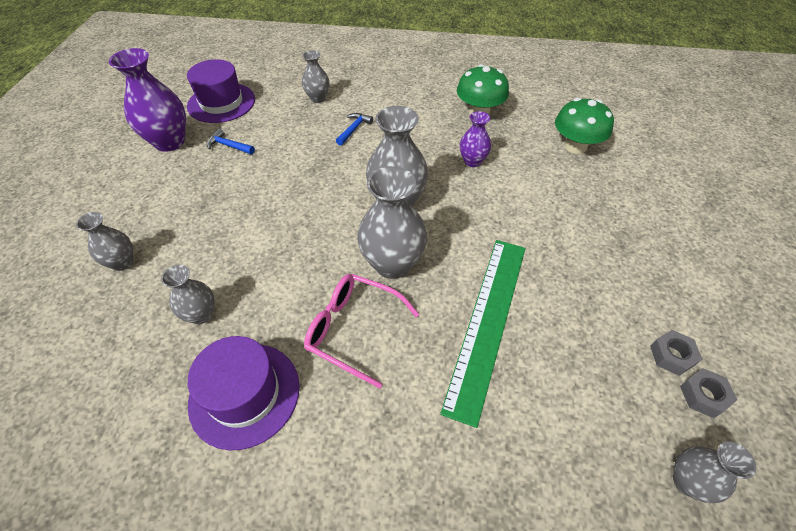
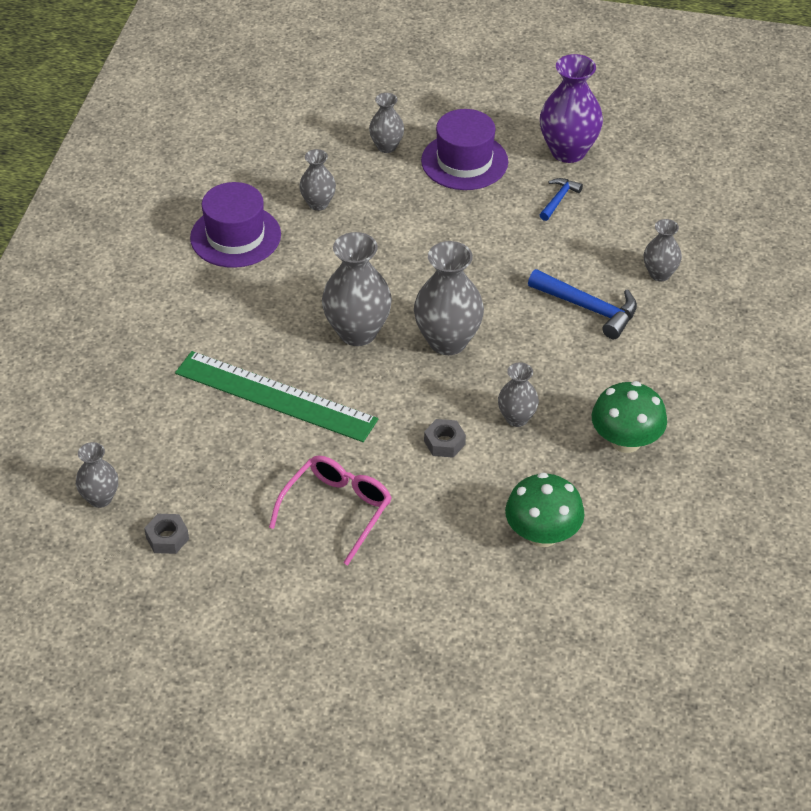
camera: 95 degrees right, 5 degrees down
(221, 103) = (648, 185): purple hat -> purple hat (464, 161)
(353, 329) = (284, 301): pink glasses -> pink glasses (337, 510)
(354, 129) = (588, 308): blue hammer -> blue hammer, size x1.75
(472, 161) = (517, 418): purple vase -> grey vase
(671, 355) = (211, 528): grey nut -> grey nut (444, 443)

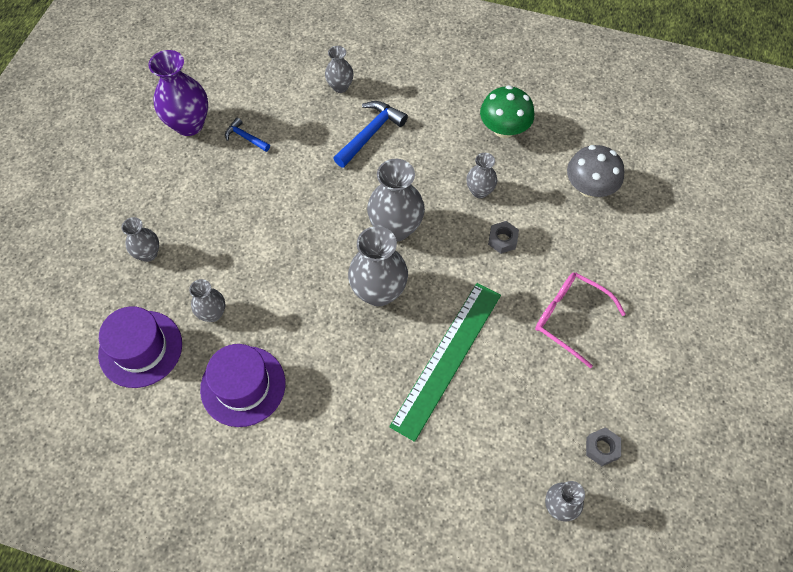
camera: 85 degrees left, 15 degrees up
(464, 161) = (183, 197): purple hat -> purple hat (140, 348)
(542, 534) = (589, 187): green mushroom -> grey mushroom

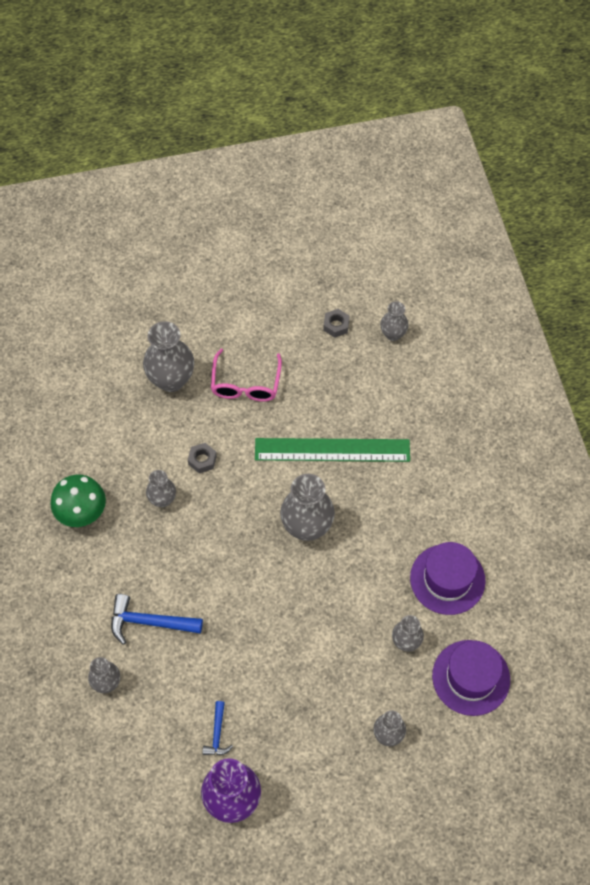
camera: 120 degrees left, 0 degrees up
(395, 228) = (239, 546): grey vase -> grey vase (171, 379)
(589, 187) = (111, 419): grey mushroom -> none

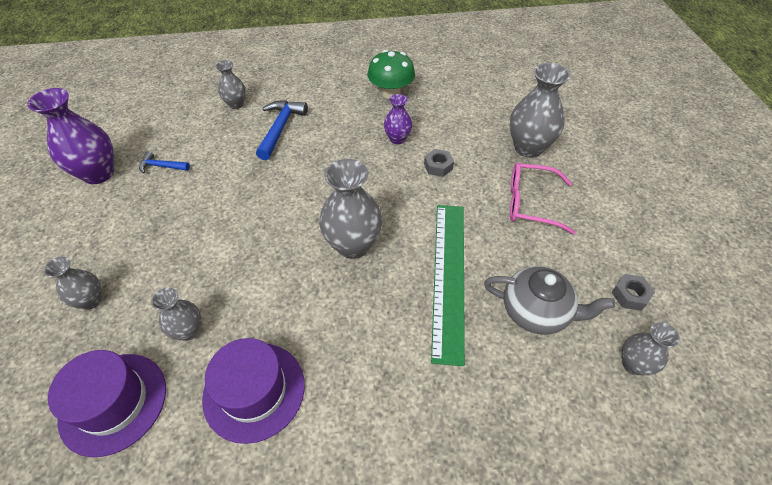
camera: 95 degrees right, 10 degrees down
(162, 499) = (397, 139): grey vase -> purple vase
(357, 389) = (536, 311): none -> grey teapot

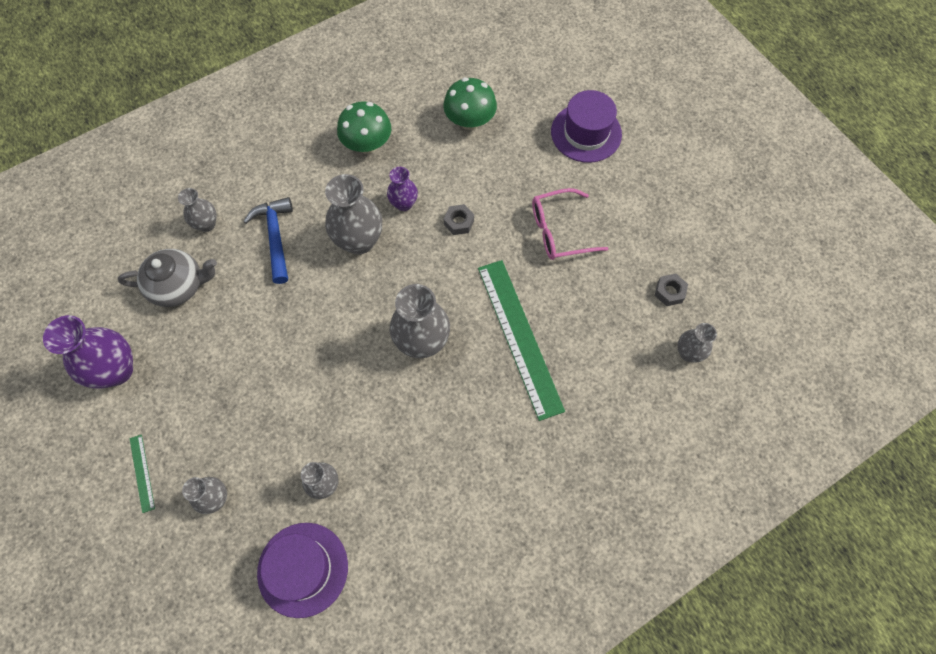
camera: 25 degrees left, 15 degrees up
(53, 254) = (142, 473): none -> green ruler
(162, 166) = (179, 334): blue hammer -> none
(254, 391) = (411, 506): purple hat -> purple hat (586, 133)
(485, 102) = (470, 121): none -> green mushroom
(528, 148) = (534, 166): grey vase -> grey vase (359, 241)
(536, 311) = (602, 339): grey teapot -> grey teapot (178, 286)

